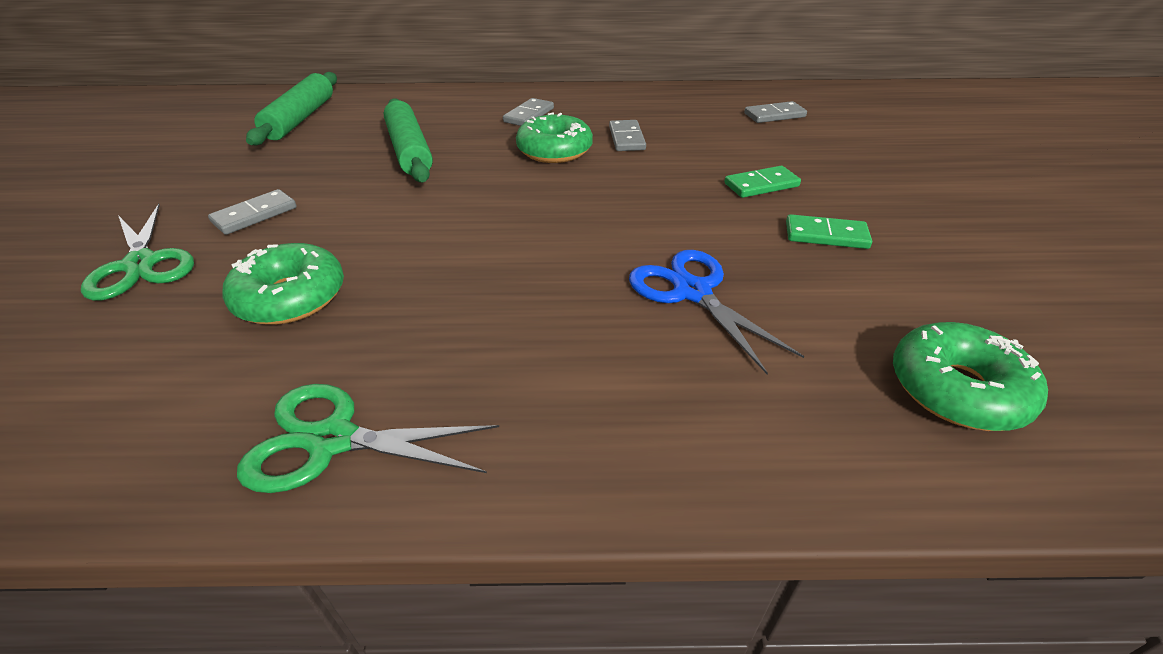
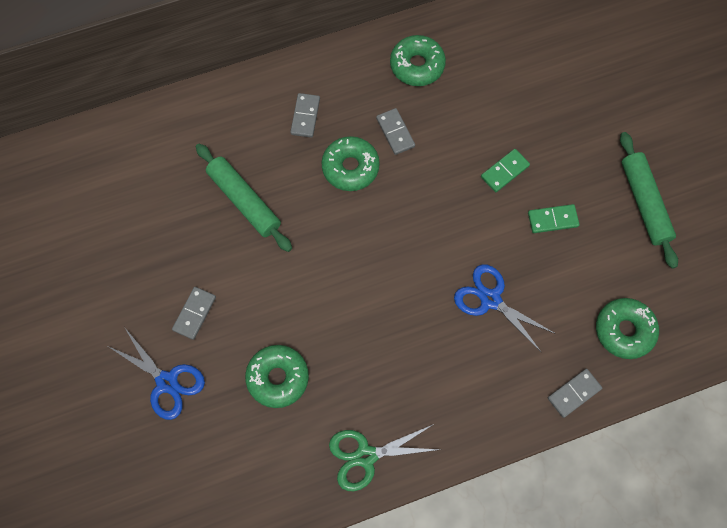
camera: 20 degrees left, 30 degrees up
(141, 264) = (167, 382): green scissors -> blue scissors
(301, 118) = (123, 178): green rolling pin -> green rolling pin (644, 203)
(678, 107) = (417, 65): none -> green donut
(774, 115) = (494, 59): grey domino -> grey domino (574, 393)

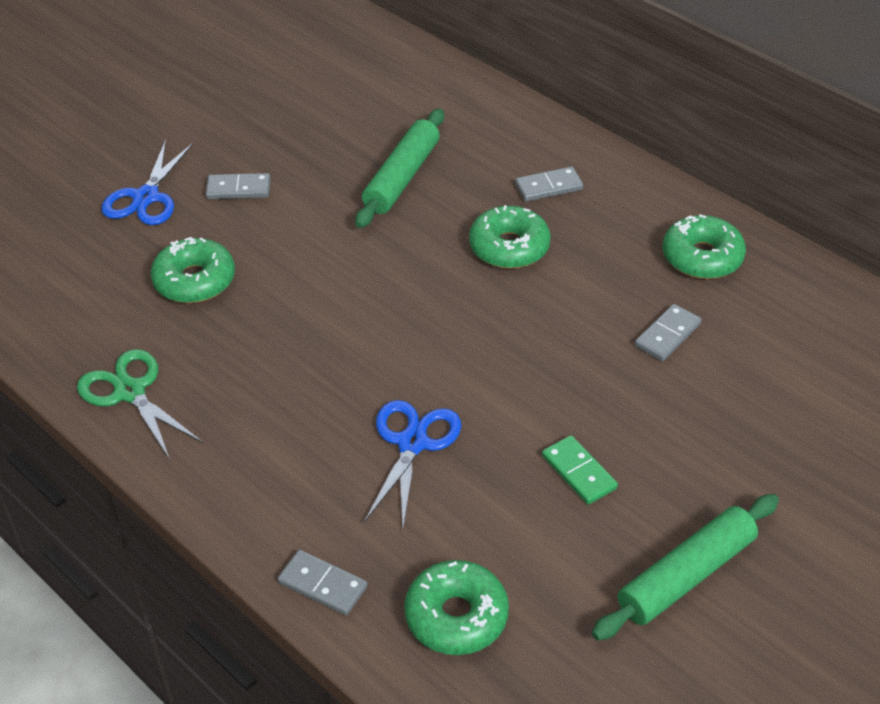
camera: 65 degrees right, 25 degrees down
(395, 132) = (589, 270): grey domino -> grey domino (667, 335)
(505, 171) = (615, 395): green domino -> none

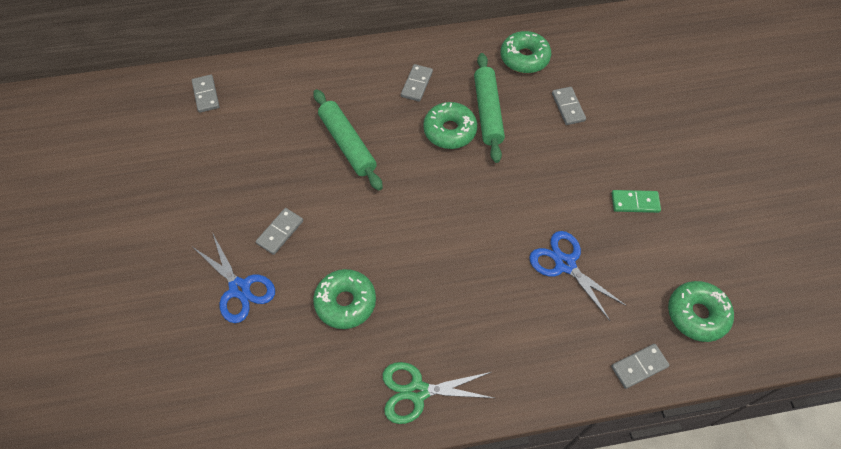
camera: 55 degrees left, 15 degrees up
(359, 49) = (206, 95): none -> grey domino
(686, 576) = (727, 201): green rolling pin -> green rolling pin (488, 112)

